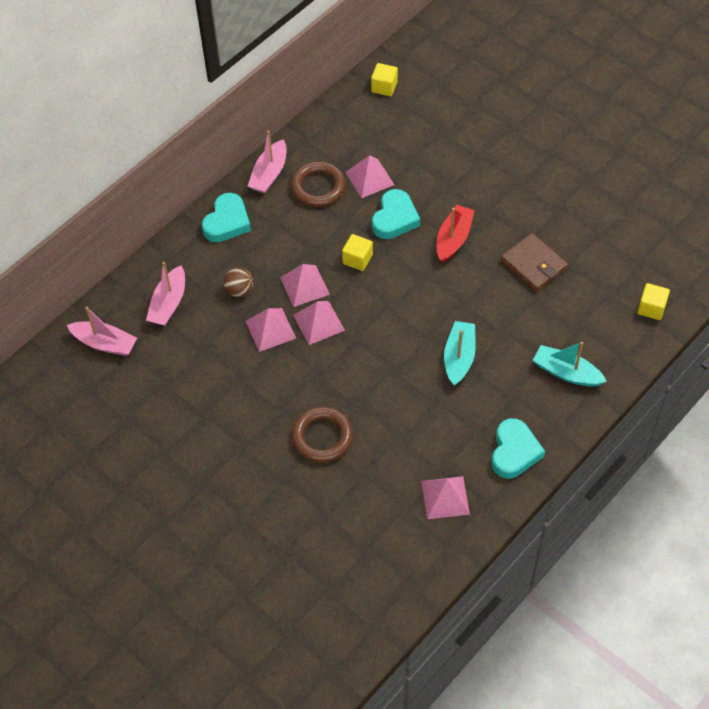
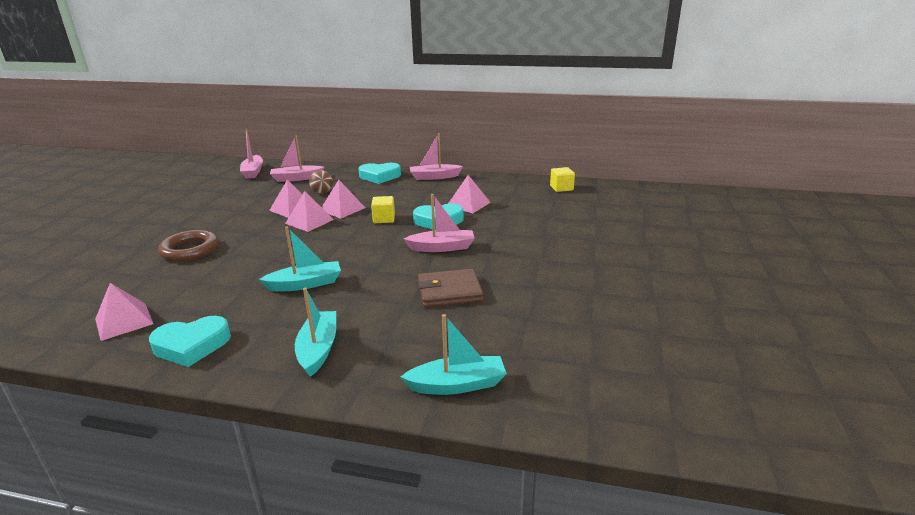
camera: 60 degrees right, 30 degrees down
(318, 187) = (439, 192): brown ring -> none
(453, 239) = (442, 247): red boat -> pink boat
(533, 265) = (449, 291): brown wallet -> brown wallet turned 60 degrees clockwise
(651, 308) = (457, 385): yellow cube -> turquoise boat

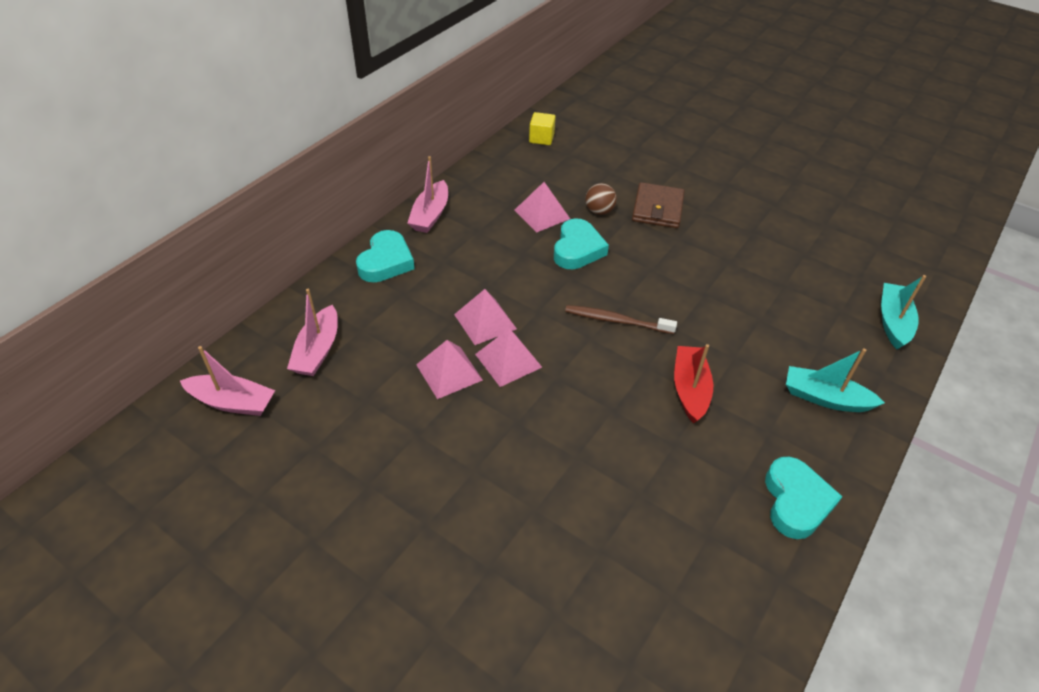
camera: 70 degrees left, 20 degrees up
(124, 321) = (723, 574): pink pyramid -> none
(190, 250) = (535, 502): brown ring -> none
(305, 284) = (690, 389): turquoise boat -> red boat
(322, 192) = (406, 331): brown ball -> brown ball (599, 211)
(368, 246) = (616, 320): none -> brown toothbrush
(384, 219) = (543, 291): yellow cube -> none
(442, 247) = (648, 265): pink boat -> none
(449, 291) = (745, 286): brown wallet -> brown wallet (657, 208)

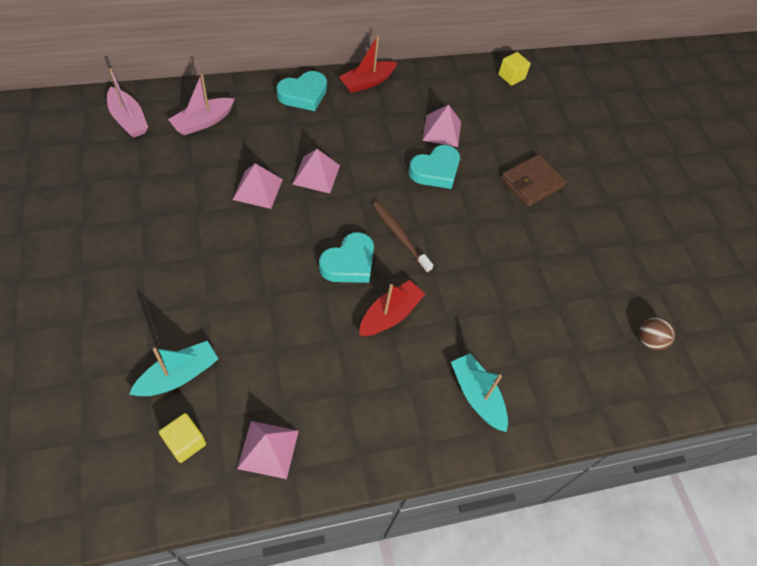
camera: 35 degrees right, 10 degrees up
(430, 215) = (367, 82): pink boat -> red boat
(508, 360) = (300, 208): pink pyramid -> pink pyramid (268, 449)
(599, 211) = (485, 155): brown ball -> brown ball (649, 341)
(674, 647) = (185, 442): none -> yellow cube
(796, 501) = (365, 436): turquoise heart -> turquoise heart (349, 263)
(893, 322) = (607, 392): turquoise boat -> turquoise boat (178, 376)

